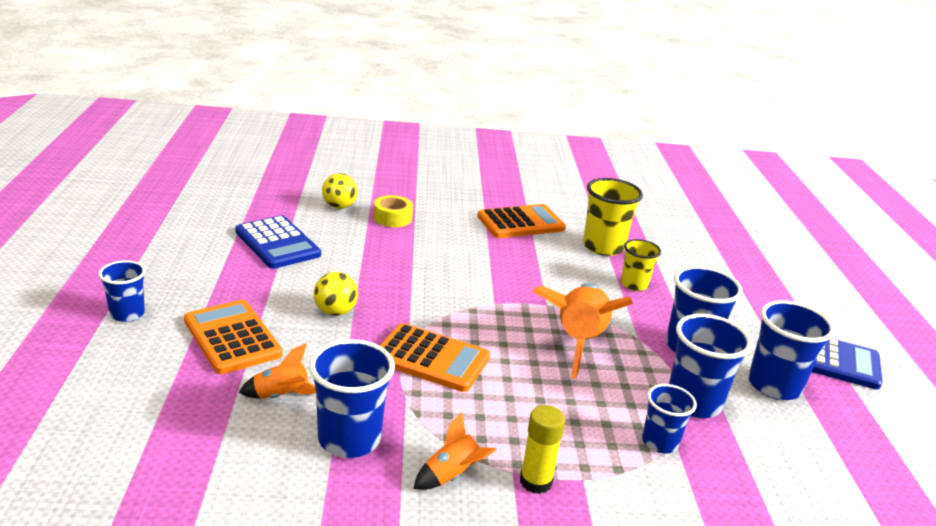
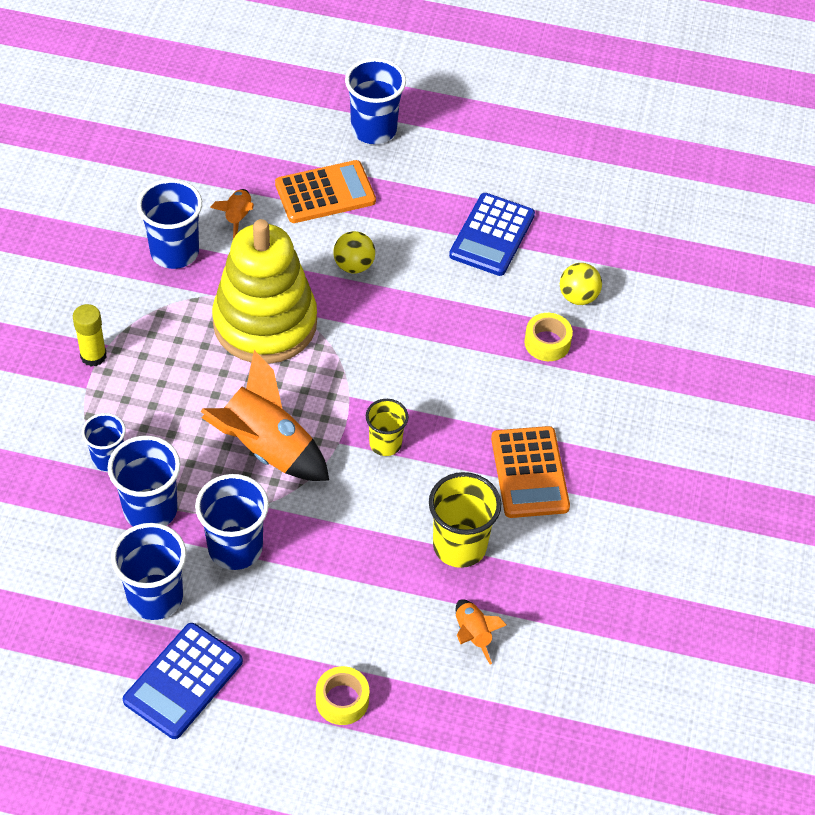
camera: 105 degrees right, 25 degrees up
(127, 314) = (373, 129): blue cup -> blue cup, size x1.61
(277, 243) = (492, 235): blue calculator -> blue calculator turned 45 degrees counterclockwise
(431, 358) = (265, 323): orange calculator -> yellow stacking toy
(452, 475) = (117, 306): orange rocket -> orange rocket (472, 634)
(634, 285) = (366, 545): yellow cup -> yellow cup (385, 444)
(766, 286) = (342, 700): none -> yellow tape

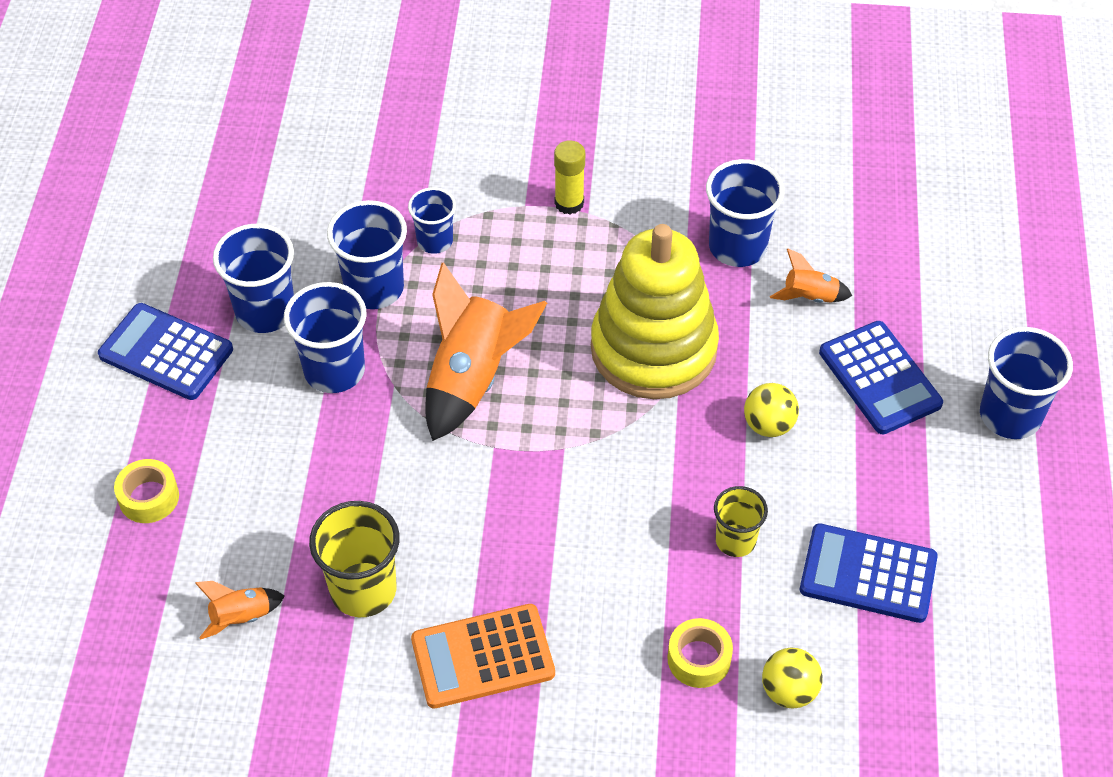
camera: 85 degrees right, 0 degrees up
(325, 193) = (880, 378): orange calculator -> blue calculator
(385, 444) = (500, 494): yellow cup -> yellow cup (735, 540)

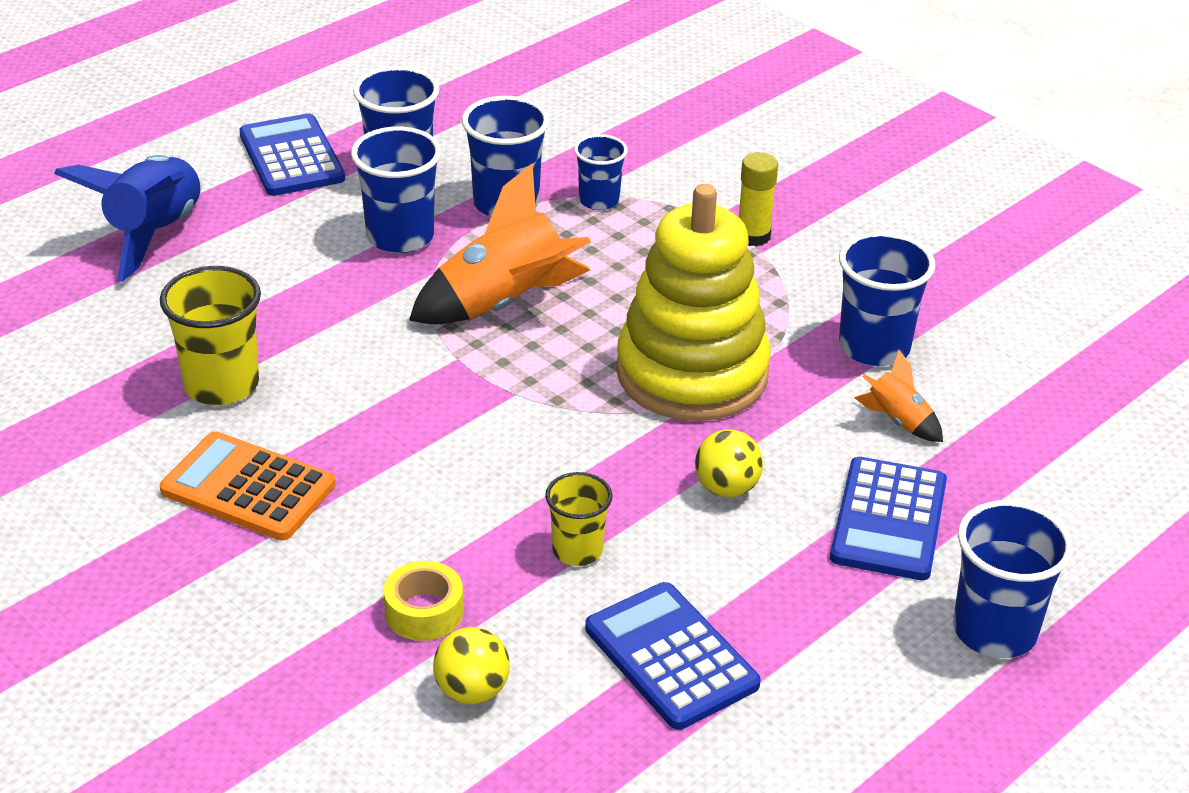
camera: 40 degrees right, 15 degrees down
(149, 497) = (154, 234): yellow tape -> blue rocket
(241, 617) = (110, 344): orange rocket -> none

